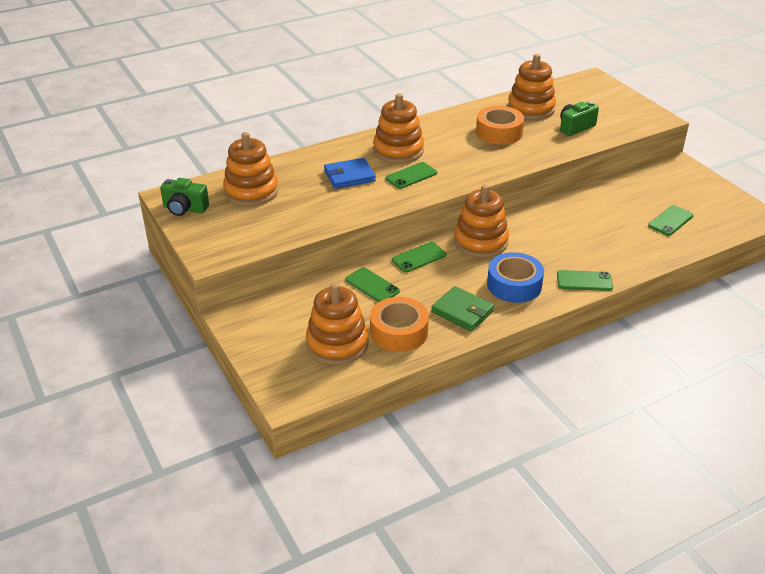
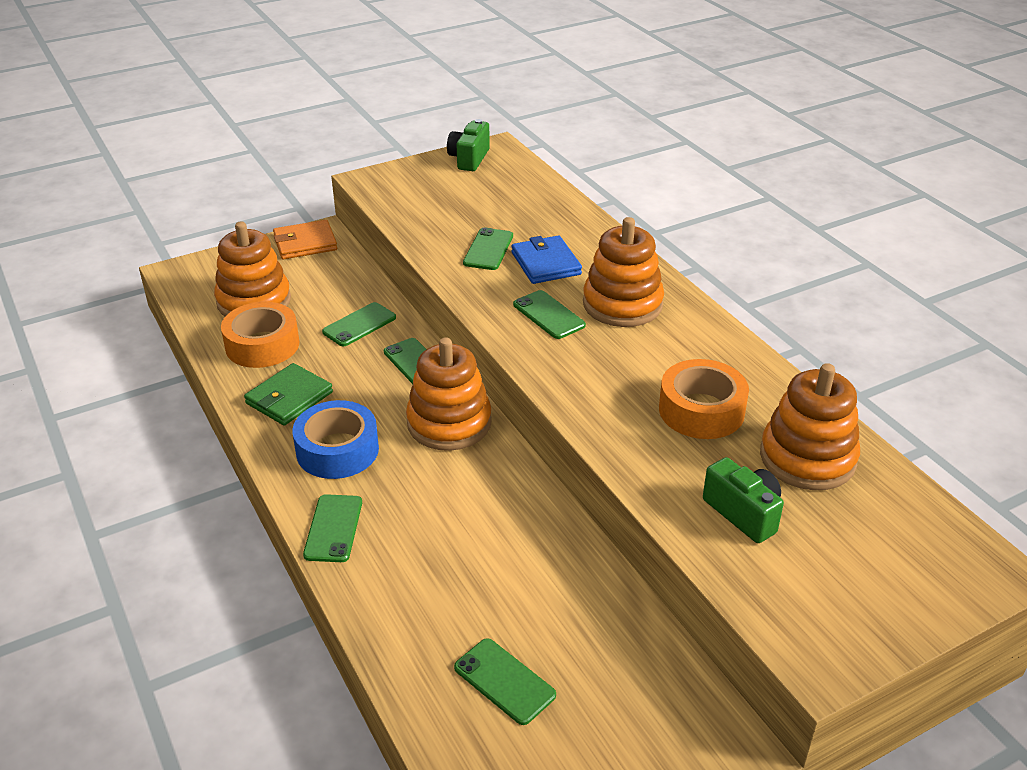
camera: 90 degrees right, 0 degrees up
(247, 324) = (305, 243): none -> orange wallet
(251, 191) = (506, 196): orange stacking toy -> none
(329, 198) = (488, 249): none -> green phone

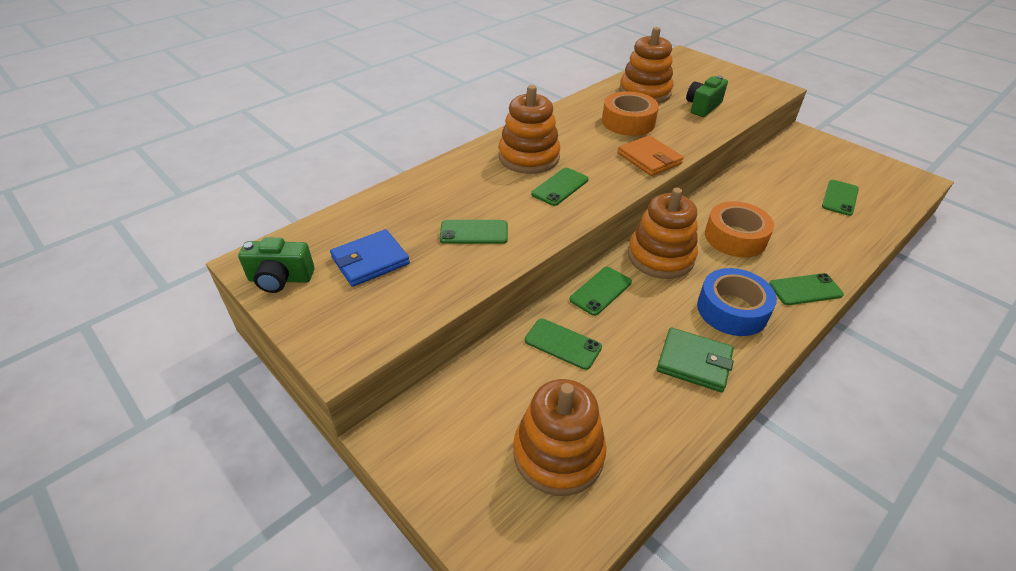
camera: 105 degrees left, 5 degrees up
(262, 345) = (631, 413): orange tape -> orange tape (735, 237)
(305, 243) = (417, 445): orange wallet -> orange wallet (649, 159)
(545, 263) = (486, 198): blue wallet -> blue wallet (370, 261)

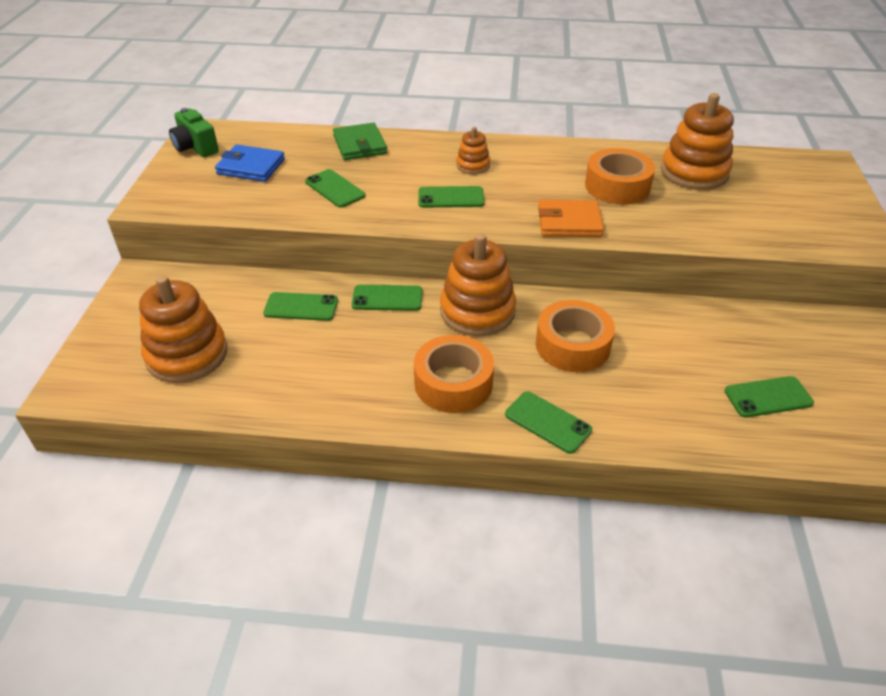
camera: 50 degrees right, 0 degrees up
(529, 157) = (473, 165): orange stacking toy -> orange stacking toy, size x0.51
(562, 344) = (301, 307): green phone -> green phone turned 75 degrees counterclockwise
(649, 159) = (569, 222): orange wallet -> orange wallet turned 75 degrees clockwise
(694, 362) = (355, 385): green wallet -> green wallet (360, 145)
(702, 107) = (728, 214): green camera -> none
(732, 310) = (453, 383): blue tape -> orange tape

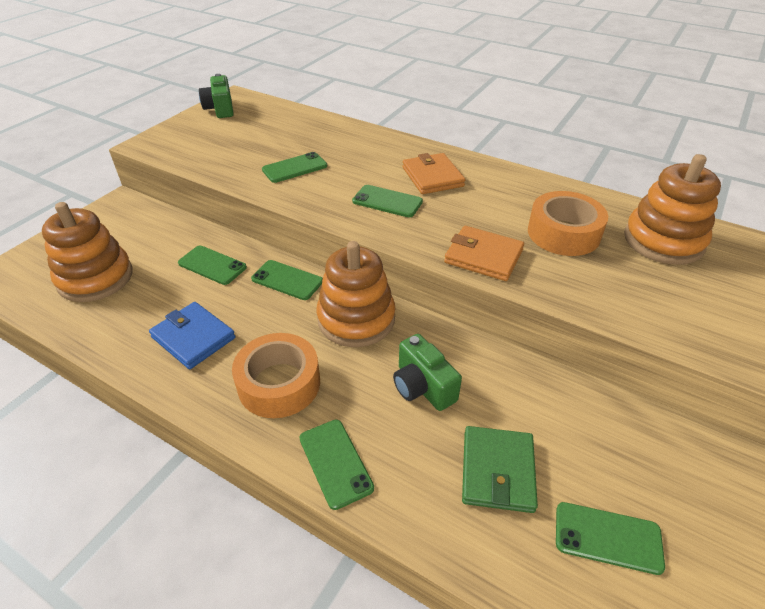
camera: 25 degrees right, 0 degrees up
(251, 167) = (246, 134): blue wallet -> blue wallet (193, 338)
(335, 189) = (295, 168): green phone -> green phone turned 75 degrees clockwise
(360, 145) = (348, 136): green wallet -> green wallet (498, 471)
(473, 165) = (432, 177): orange stacking toy -> orange wallet
(572, 345) = (422, 387): orange tape -> green camera

